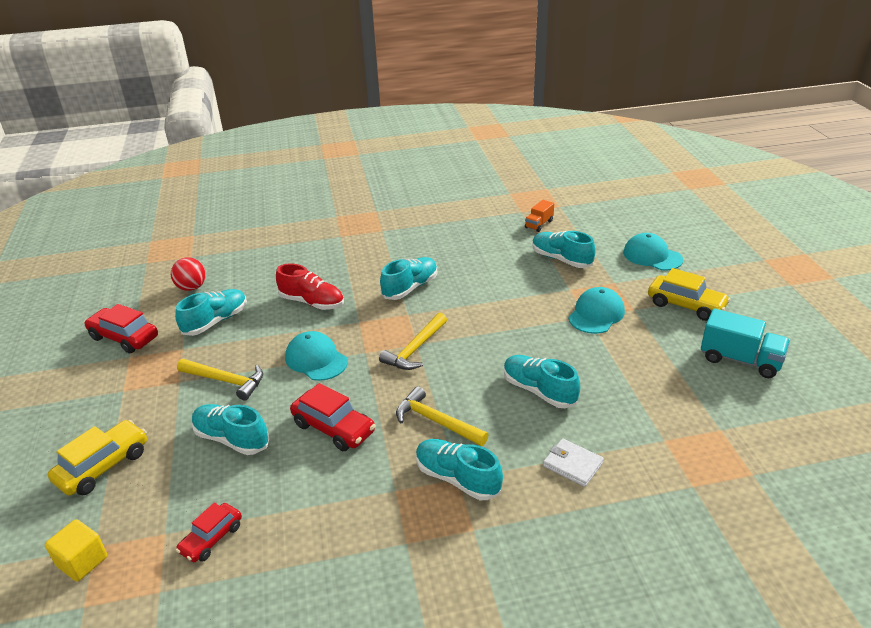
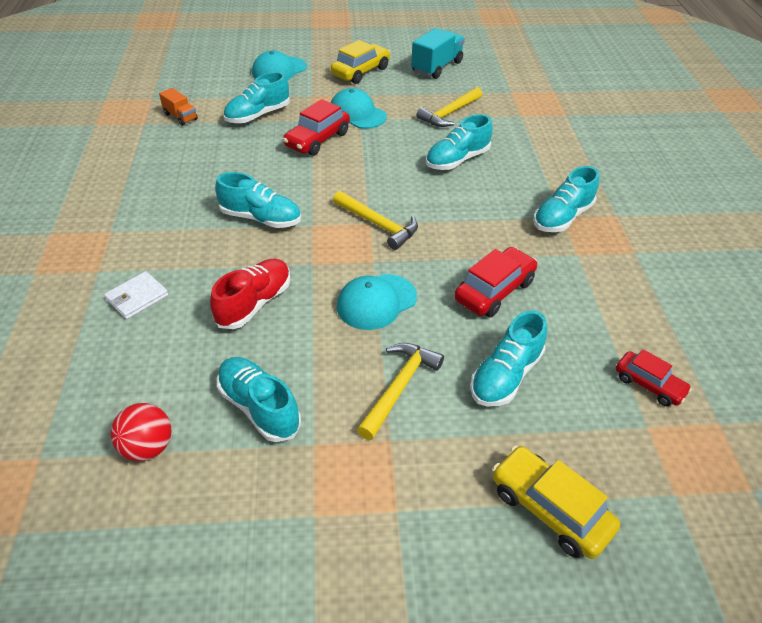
camera: 85 degrees left, 10 degrees up
(82, 561) = (697, 503): yellow cube -> none
(124, 337) = (259, 532): red car -> red car (317, 140)
(410, 288) = (261, 218): turquoise shoe -> turquoise shoe turned 150 degrees clockwise
(436, 421) = (491, 222): yellow hammer -> yellow hammer (449, 113)
(573, 464) = (546, 158): white wallet -> white wallet (137, 297)

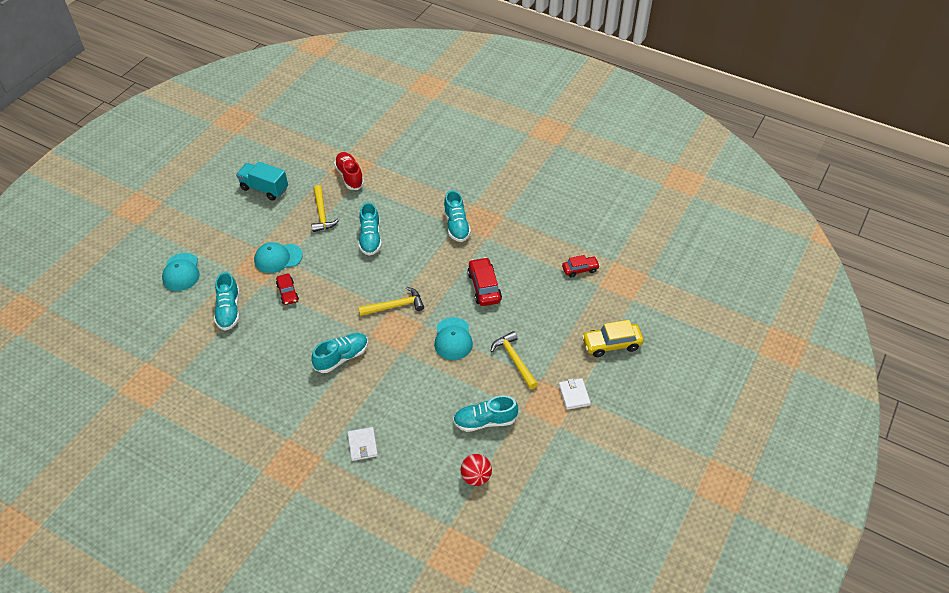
camera: 55 degrees left, 5 degrees up
(180, 117) = (188, 354): orange truck -> none
(254, 303) = (412, 392): red shoe -> red shoe (349, 176)
(317, 140) = (287, 292): red car -> red car, size x0.65
(360, 72) = (229, 230): yellow car -> none
(396, 505) = (574, 395): none -> white wallet
(437, 67) = (264, 189): turquoise truck -> turquoise truck turned 45 degrees counterclockwise
(505, 376) = (538, 316): turquoise shoe -> none

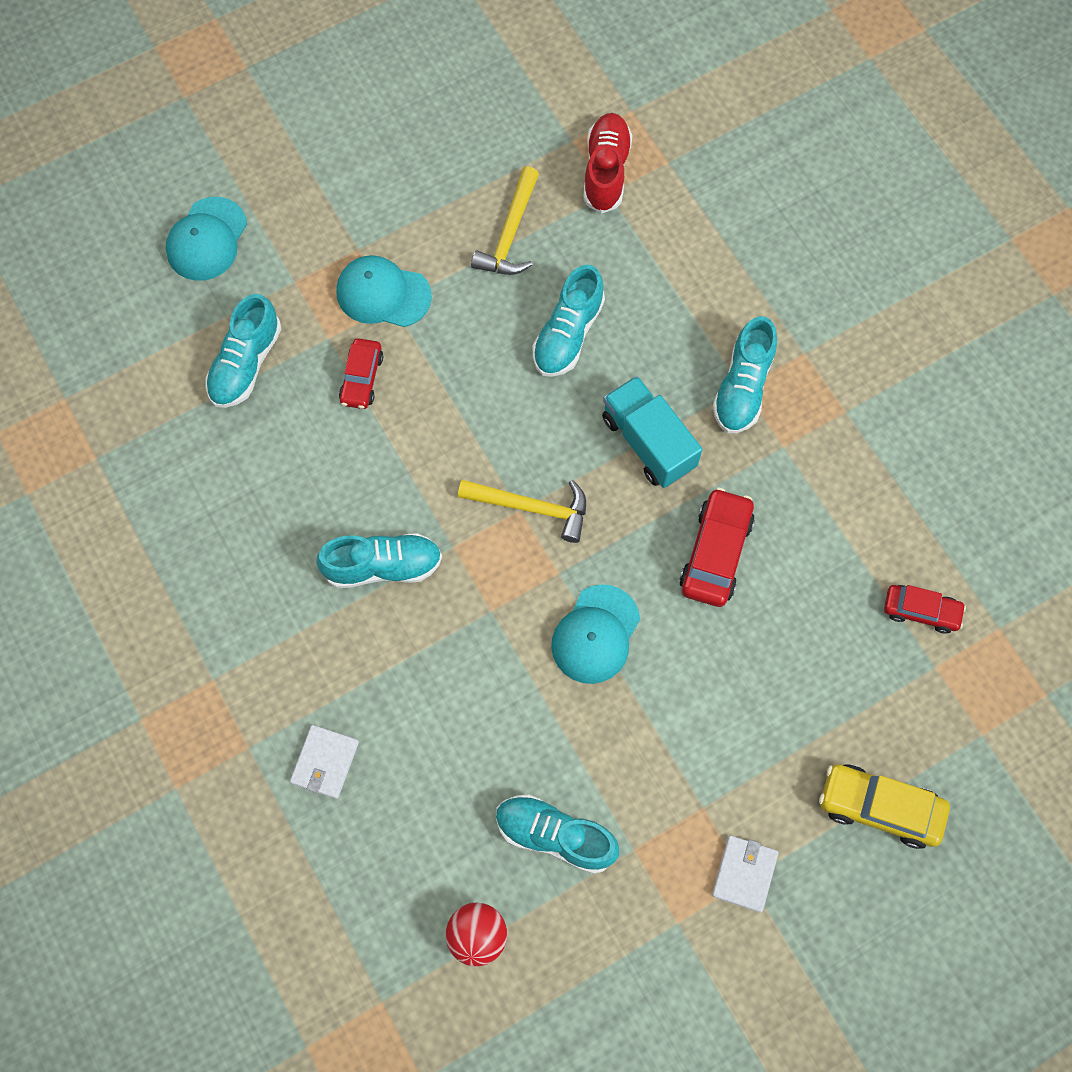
camera: 30 degrees right, 20 degrees up
(264, 189) = (437, 123): turquoise truck -> turquoise truck (648, 442)
(514, 360) = (679, 739): yellow hammer -> none

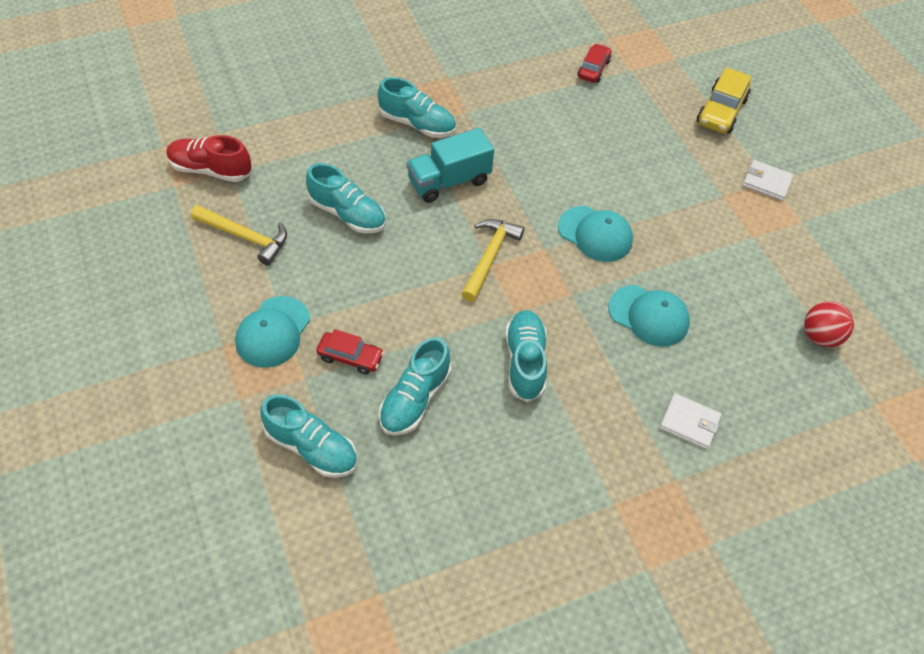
camera: 85 degrees left, 15 degrees down
(207, 239) = (167, 469): turquoise cap -> turquoise cap (649, 316)
(555, 835) = (744, 279): turquoise shoe -> turquoise shoe (415, 399)
(715, 553) = (541, 159): red car -> none

